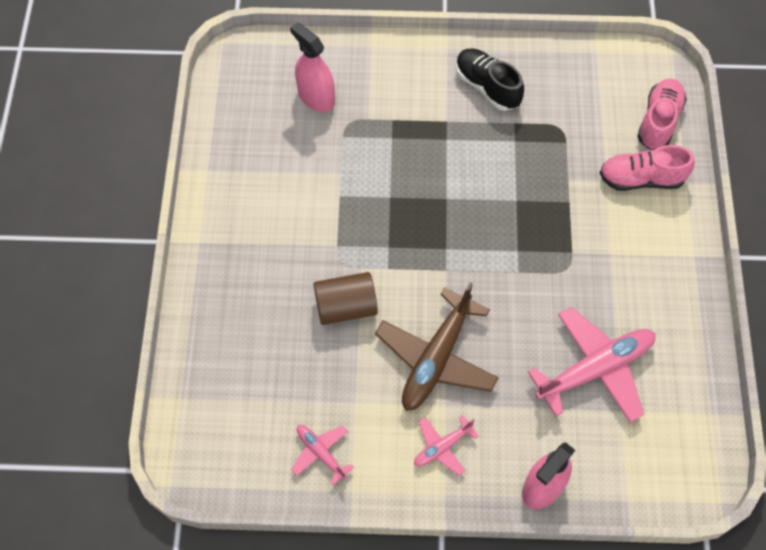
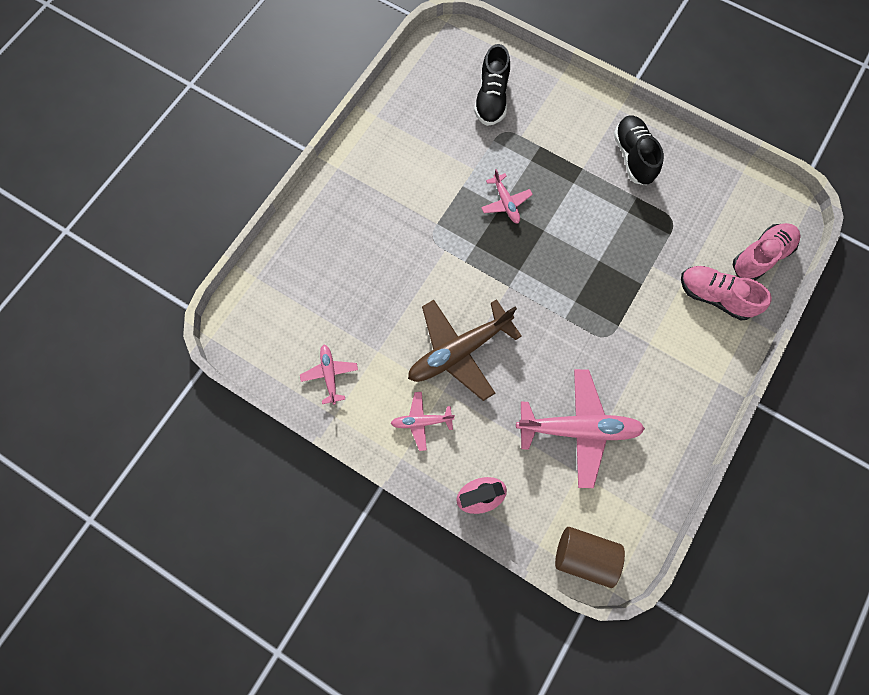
camera: 30 degrees right, 10 degrees up
(316, 97) = (491, 99): pink spray bottle -> black shoe
(346, 307) = (415, 274): brown cylinder -> brown cylinder (584, 555)
(393, 191) = (506, 203): none -> pink plane

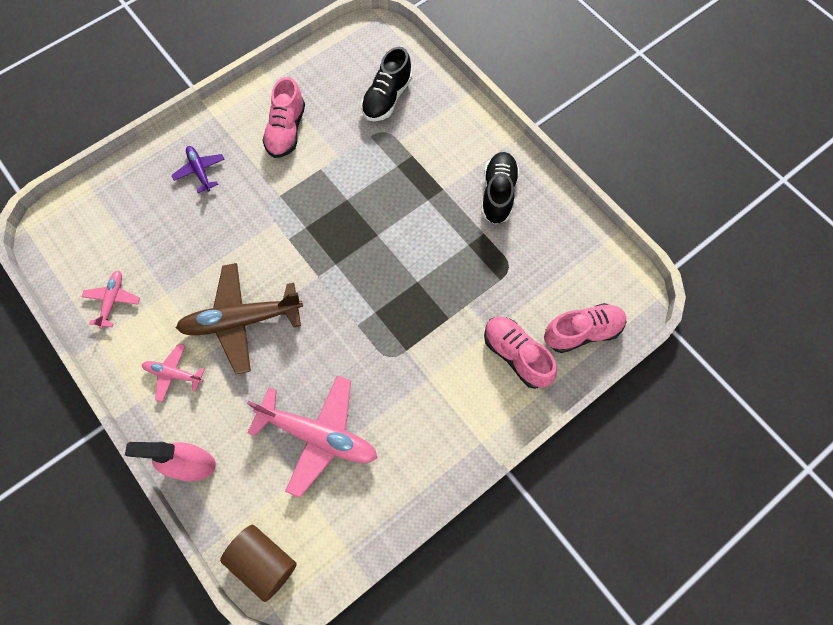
camera: 20 degrees right, 5 degrees down
(350, 225) = (200, 171): none -> purple plane
(413, 160) = (286, 131): none -> pink shoe
(506, 203) = (353, 197): pink plane -> none

